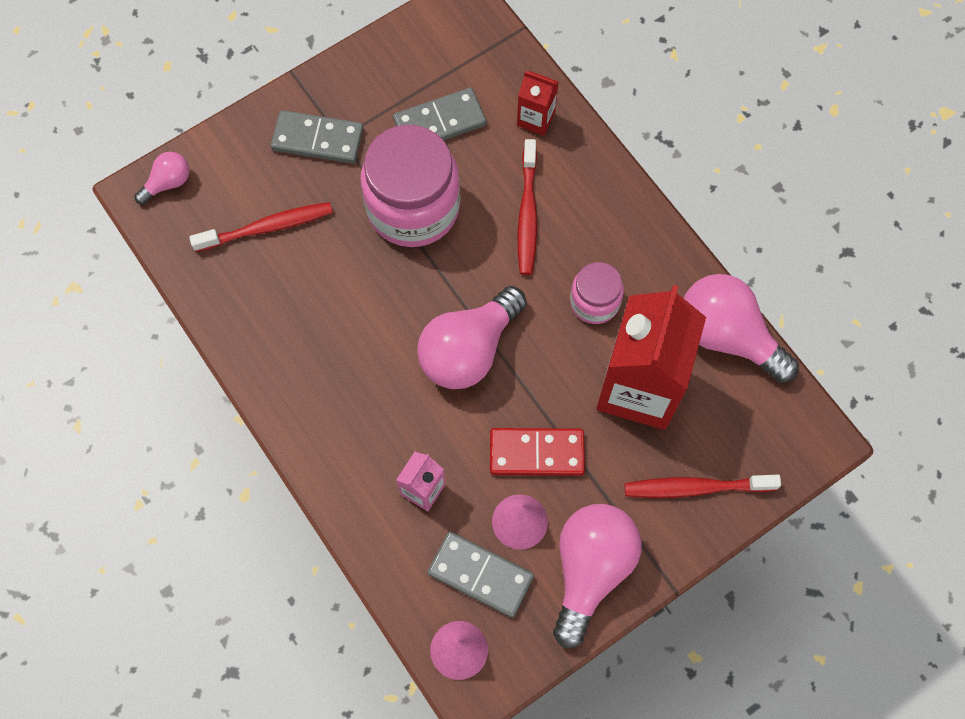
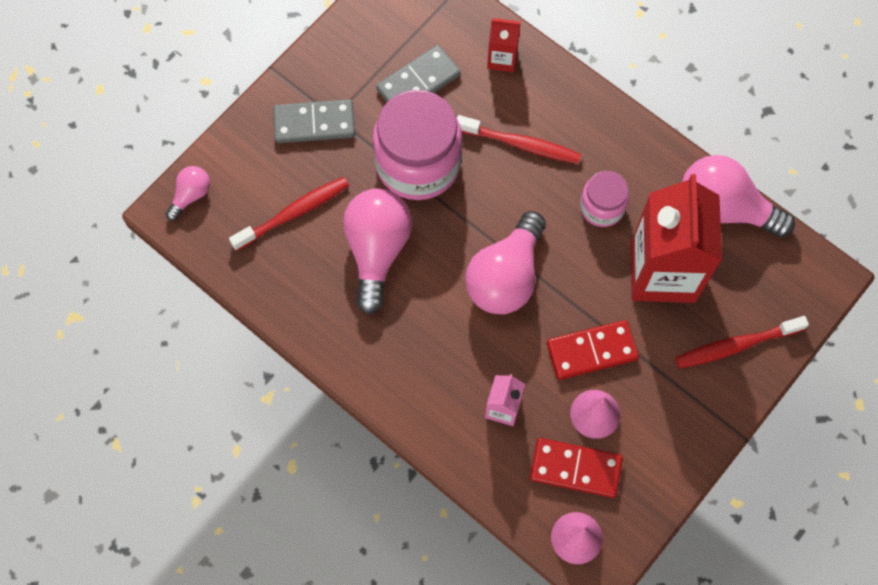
camera: 15 degrees left, 0 degrees up
(480, 575) = (575, 468): grey domino -> red domino
(527, 213) = (520, 144): red toothbrush -> red toothbrush turned 60 degrees counterclockwise
(590, 570) = (668, 439): pink light bulb -> pink light bulb (377, 251)

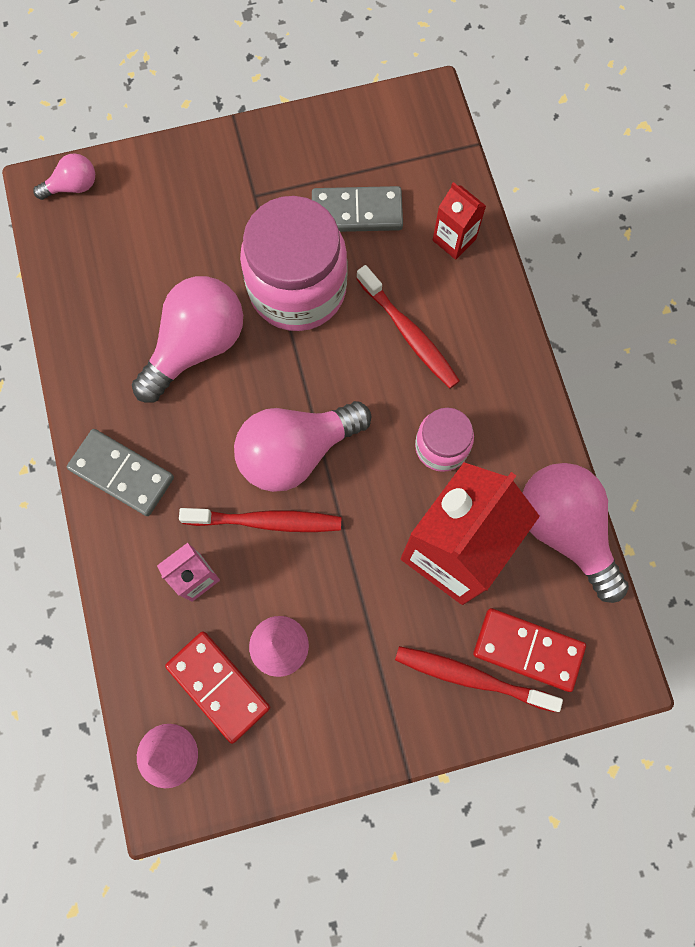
camera: 35 degrees right, 5 degrees up
(293, 213) = (148, 261): red toothbrush -> red toothbrush (265, 521)
(314, 123) = (231, 190): grey domino -> grey domino (122, 473)
(592, 351) = (323, 582): red domino -> red domino (528, 650)

